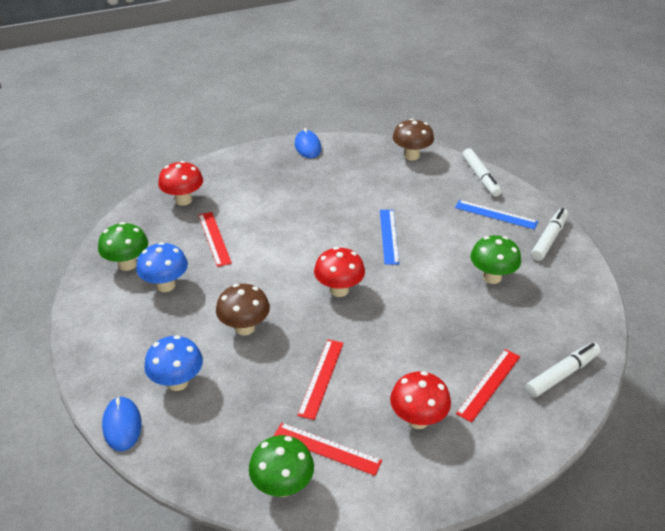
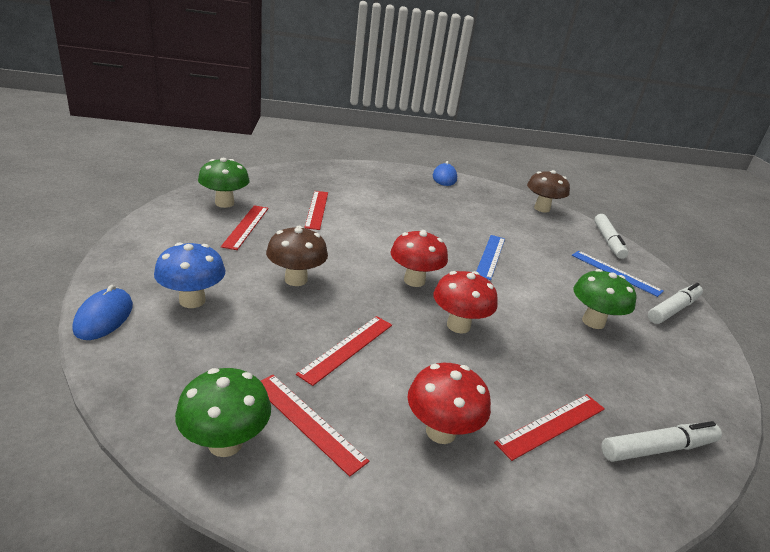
camera: 15 degrees right, 10 degrees down
(166, 285) = (246, 226): blue mushroom -> red ruler
(183, 200) = (309, 179): red mushroom -> red mushroom (458, 325)

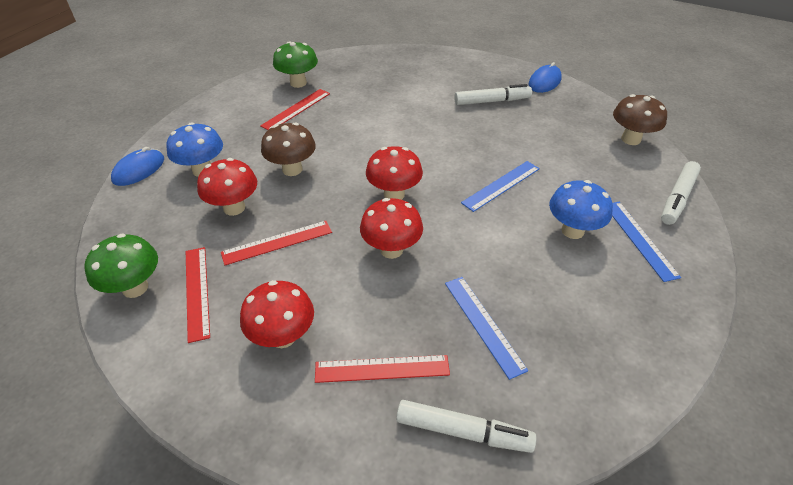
camera: 35 degrees right, 15 degrees up
(267, 328) = (234, 208): none -> red mushroom
(317, 209) = (372, 101): red ruler -> none
(571, 277) = (572, 231): none -> blue mushroom
(585, 362) = (483, 324): none -> blue ruler
(593, 322) = (541, 287): green mushroom -> none
(673, 309) = (666, 302): white marker -> white marker (492, 101)

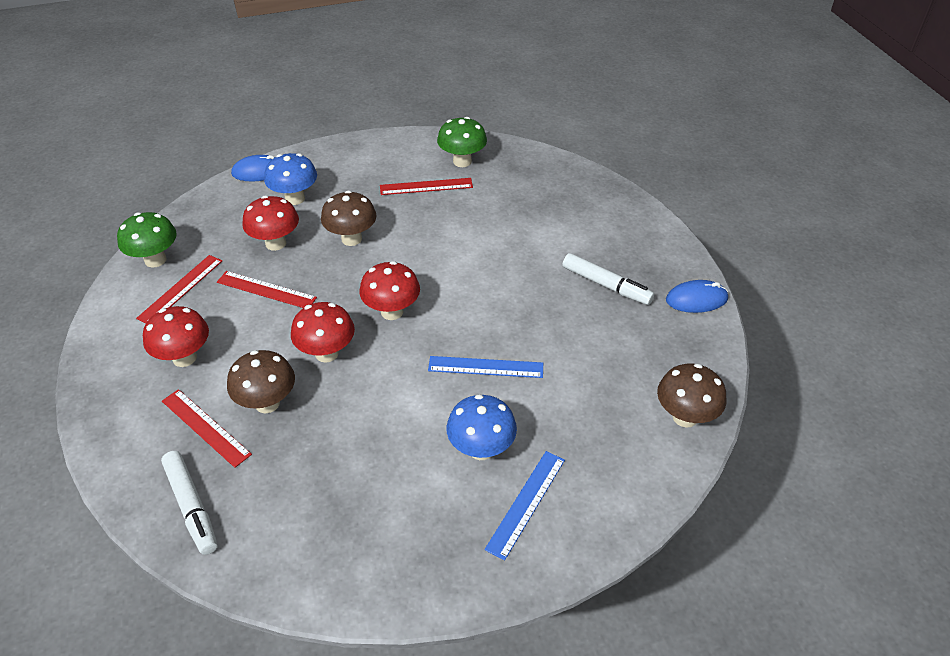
camera: 45 degrees right, 0 degrees up
(402, 313) = (267, 403): none -> brown mushroom
(483, 324) = (304, 456): blue ruler -> none
(677, 198) = (629, 502): white marker -> none

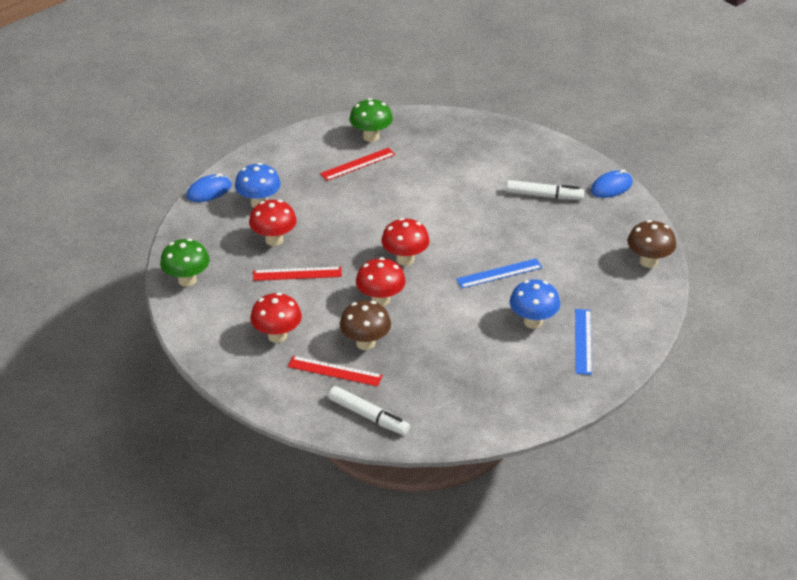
camera: 25 degrees left, 5 degrees down
(180, 289) = (228, 293): red ruler -> none
(351, 239) = (331, 219): brown mushroom -> none

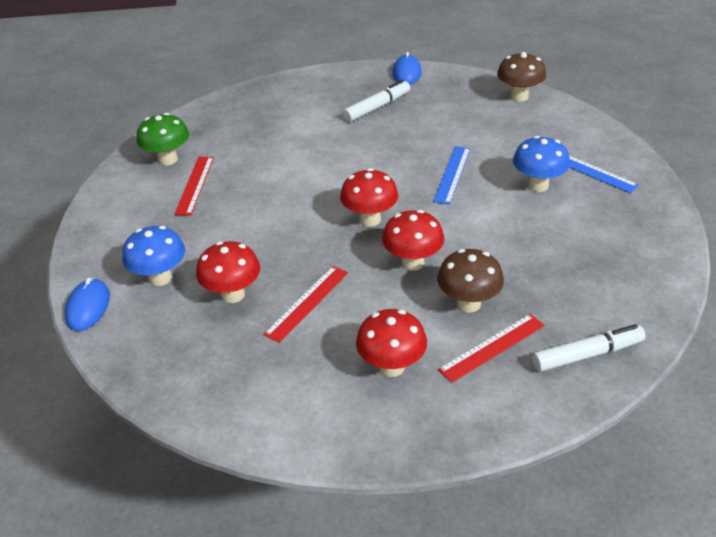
camera: 50 degrees left, 0 degrees up
(187, 280) = (214, 400): green mushroom -> none

